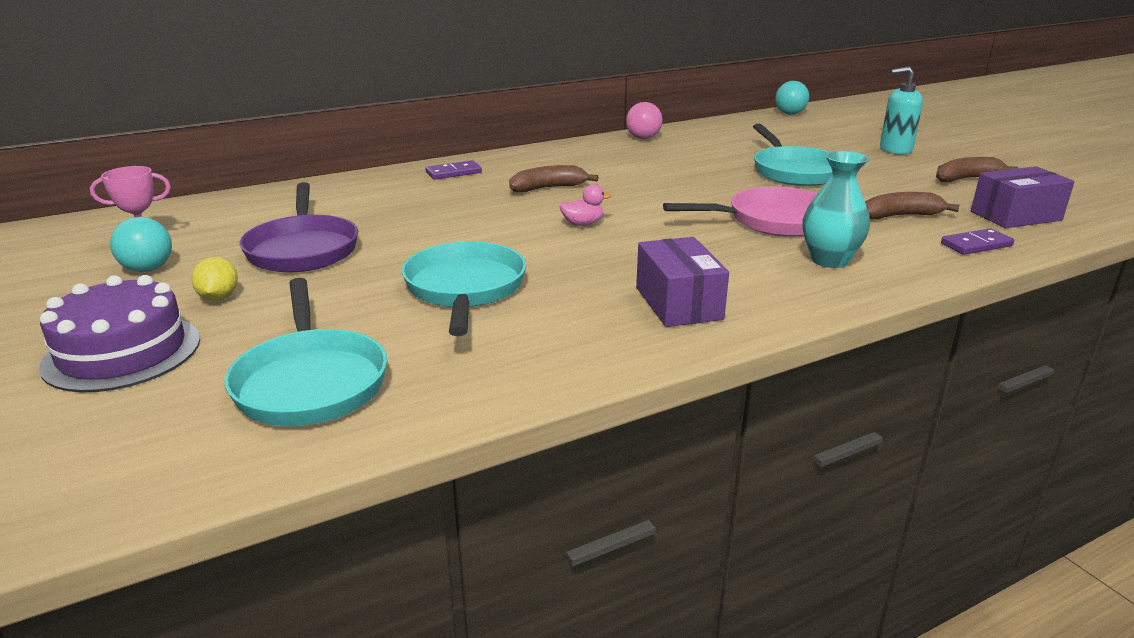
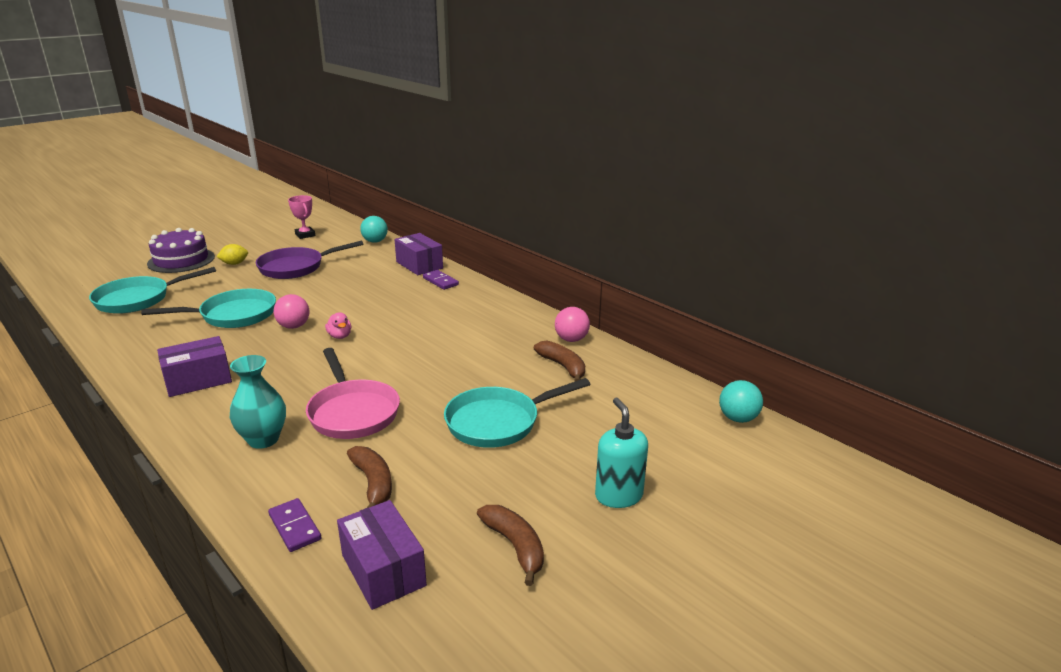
camera: 75 degrees right, 0 degrees up
(148, 269) = (271, 243): turquoise ball -> turquoise ball (375, 241)
(385, 179) = (419, 265): none -> purple box
(536, 249) = (294, 326): none -> pink ball
(548, 188) = (415, 316): brown banana -> brown banana (563, 366)

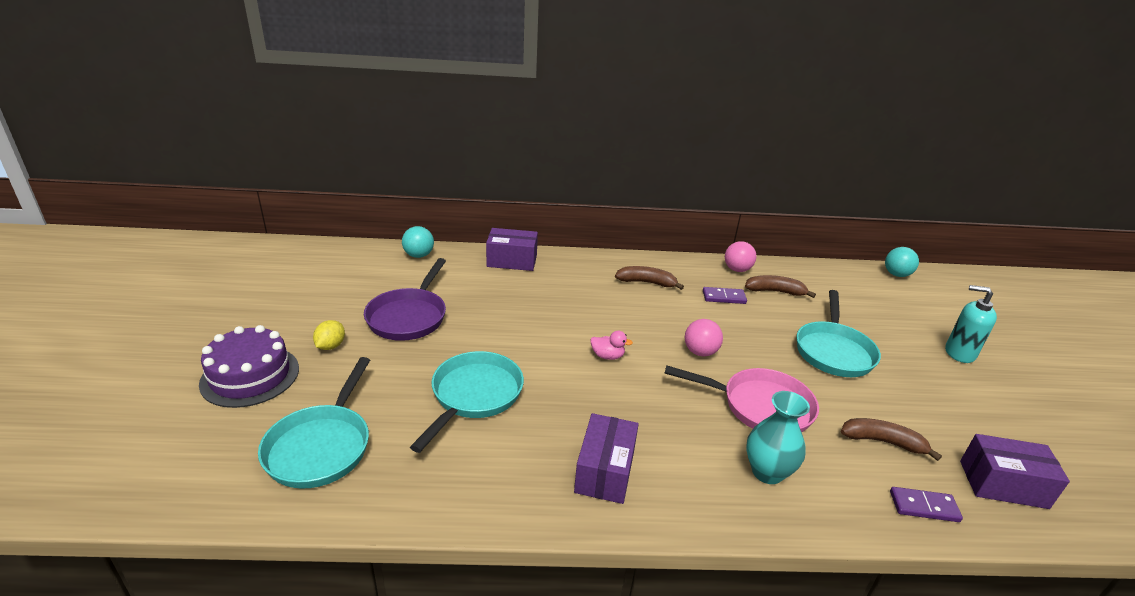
camera: 50 degrees left, 5 degrees up
(294, 326) = (553, 371): pink ball -> pink ball (700, 352)
(305, 235) = (329, 279): pink trophy -> none
(440, 281) = (562, 268): purple domino -> purple domino (724, 297)
(515, 546) = (998, 416): brown banana -> brown banana (647, 283)

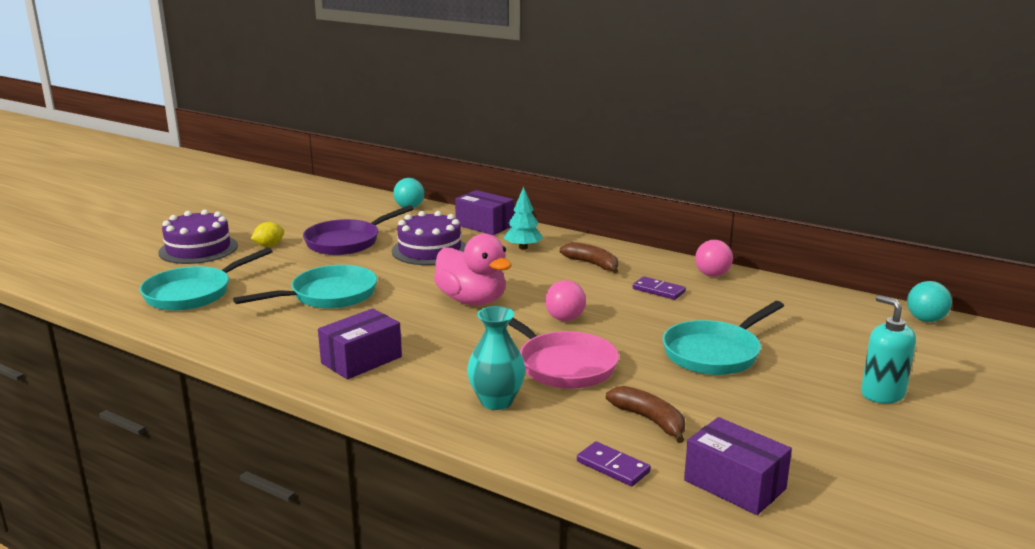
camera: 35 degrees right, 10 degrees down
(500, 305) = (429, 250): none -> purple cake
(573, 279) = (523, 247): none -> turquoise tree
(607, 356) = (472, 300): pink duck -> pink duck, size x2.30
(775, 291) = (728, 299): brown banana -> none

